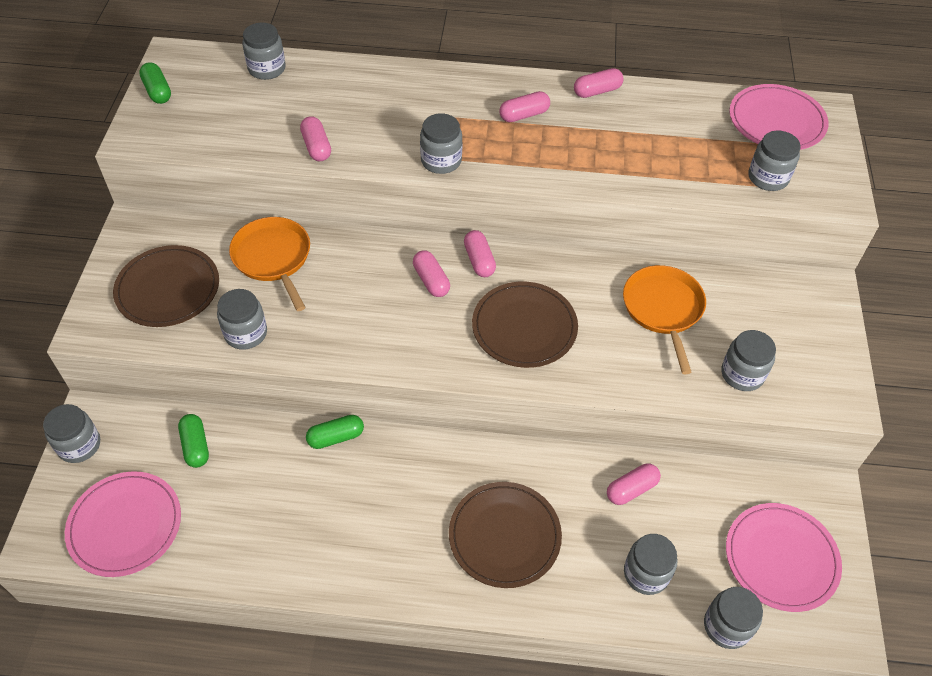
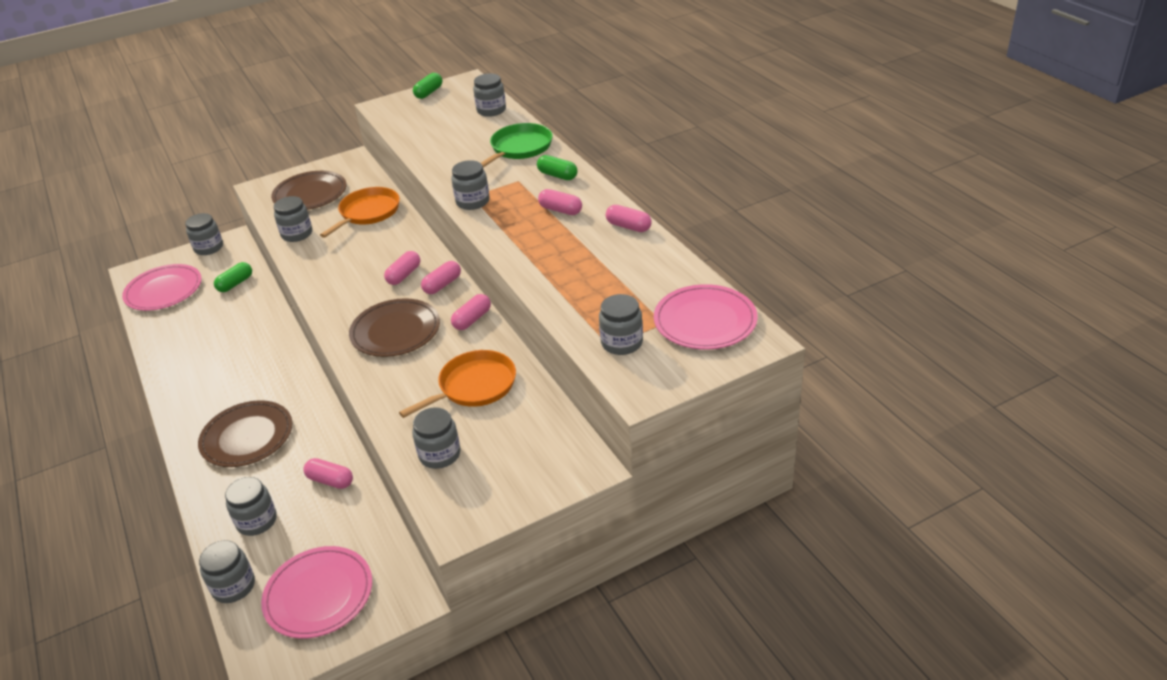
camera: 60 degrees right, 15 degrees down
(317, 147) = (436, 157): pink capsule -> pink capsule (472, 319)
(336, 437) = (279, 329): green capsule -> green capsule (557, 175)
(374, 86) = (519, 148): none -> green pan

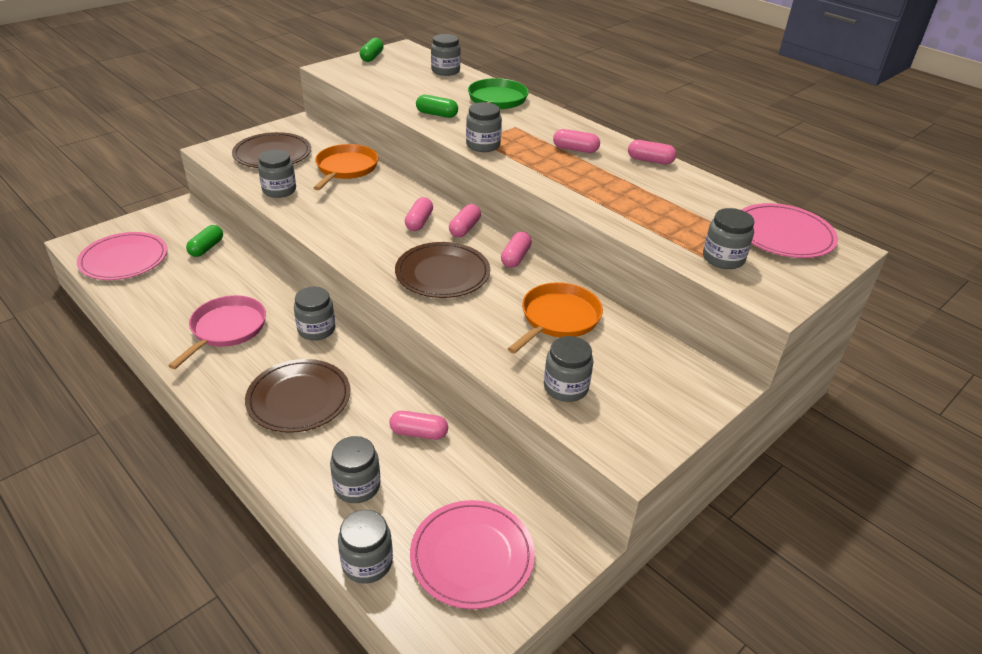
camera: 20 degrees left, 0 degrees up
(209, 248) = (158, 216): grey jar -> grey jar (316, 330)
(217, 365) = (226, 329): none -> pink pan
(557, 175) = (550, 121): green capsule -> green capsule (437, 114)

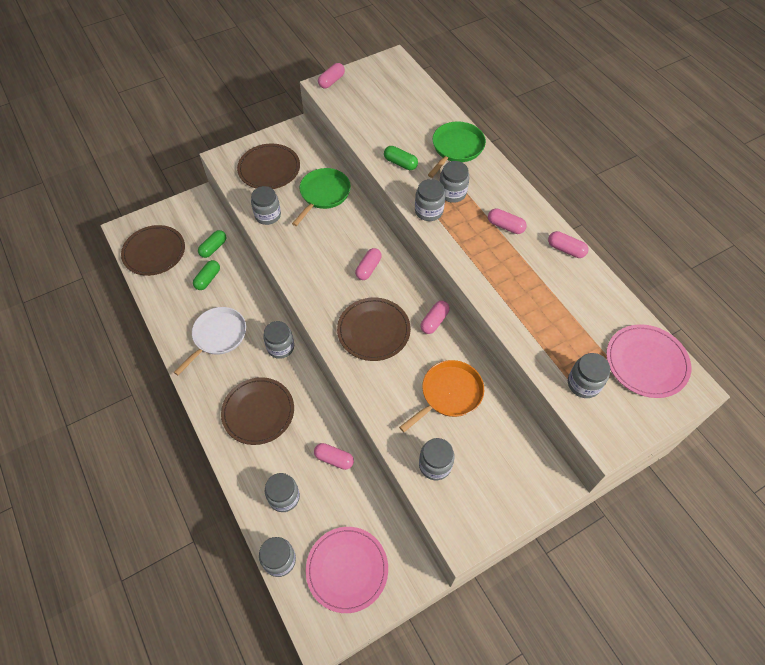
camera: 15 degrees right, 20 degrees up
(124, 259) = (154, 252): pink plate -> brown plate
(226, 329) = (218, 336): pink pan -> white pan
(345, 168) = (323, 194): orange pan -> green pan
(372, 57) = (363, 72): green capsule -> green capsule (208, 279)
(445, 71) = (422, 99): grey jar -> grey jar (452, 193)
(464, 228) = (402, 281): pink capsule -> pink capsule (331, 81)

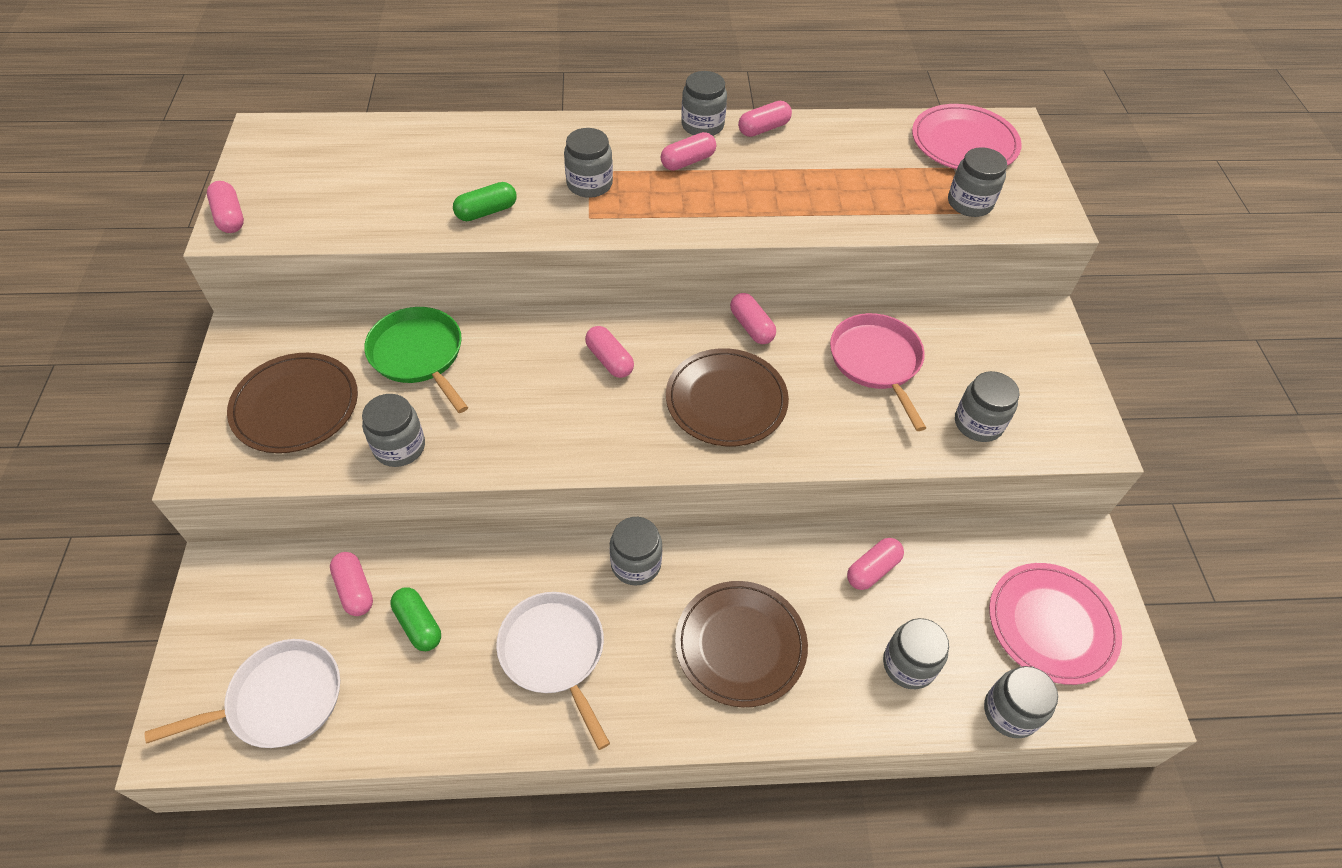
camera: 65 degrees left, 5 degrees down
(154, 252) = (280, 700): brown plate -> white pan
(213, 248) = (355, 589): green capsule -> pink capsule
(429, 211) = (603, 220): grey jar -> grey jar (702, 125)
(449, 394) = (876, 362): orange pan -> pink pan
(456, 148) = (510, 146): green pan -> none

